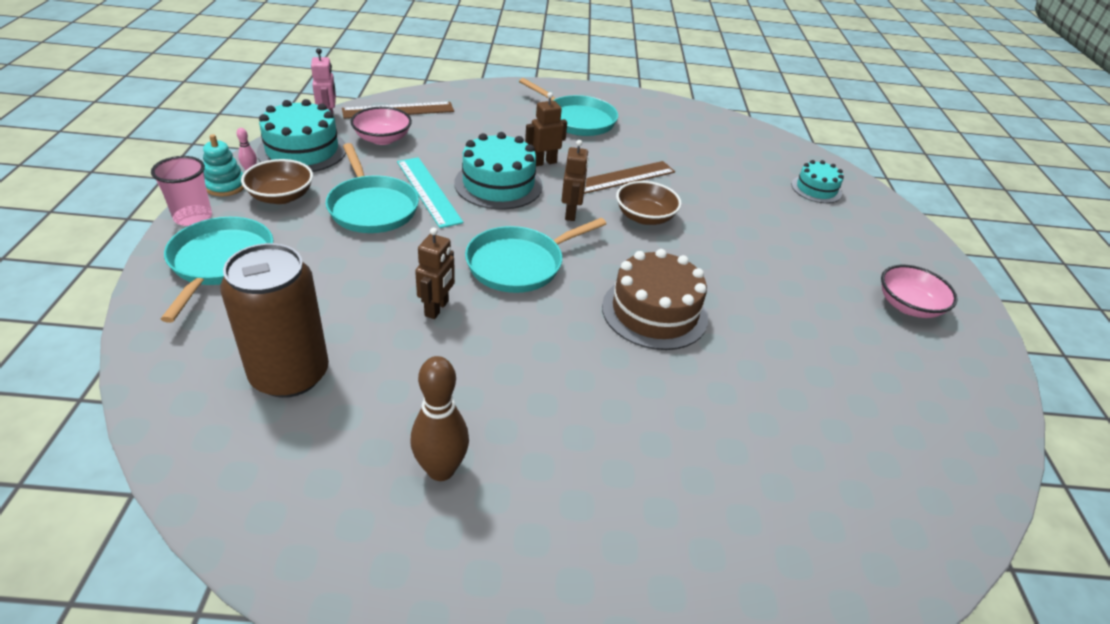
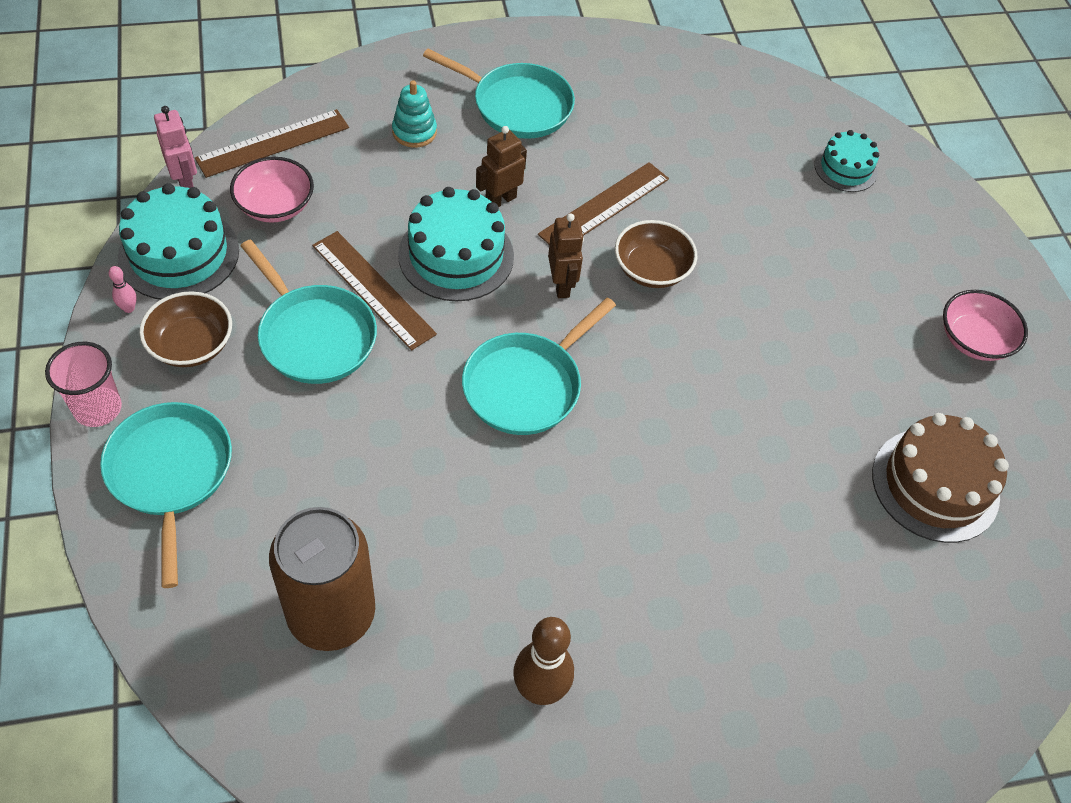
camera: 15 degrees left, 15 degrees up
(225, 186) = (111, 344): turquoise stacking toy -> turquoise stacking toy (414, 132)
(428, 191) = (373, 289): turquoise ruler -> brown ruler
(437, 308) = (456, 478): brown robot -> none
(654, 312) = (700, 420): brown cake -> brown cake (935, 485)

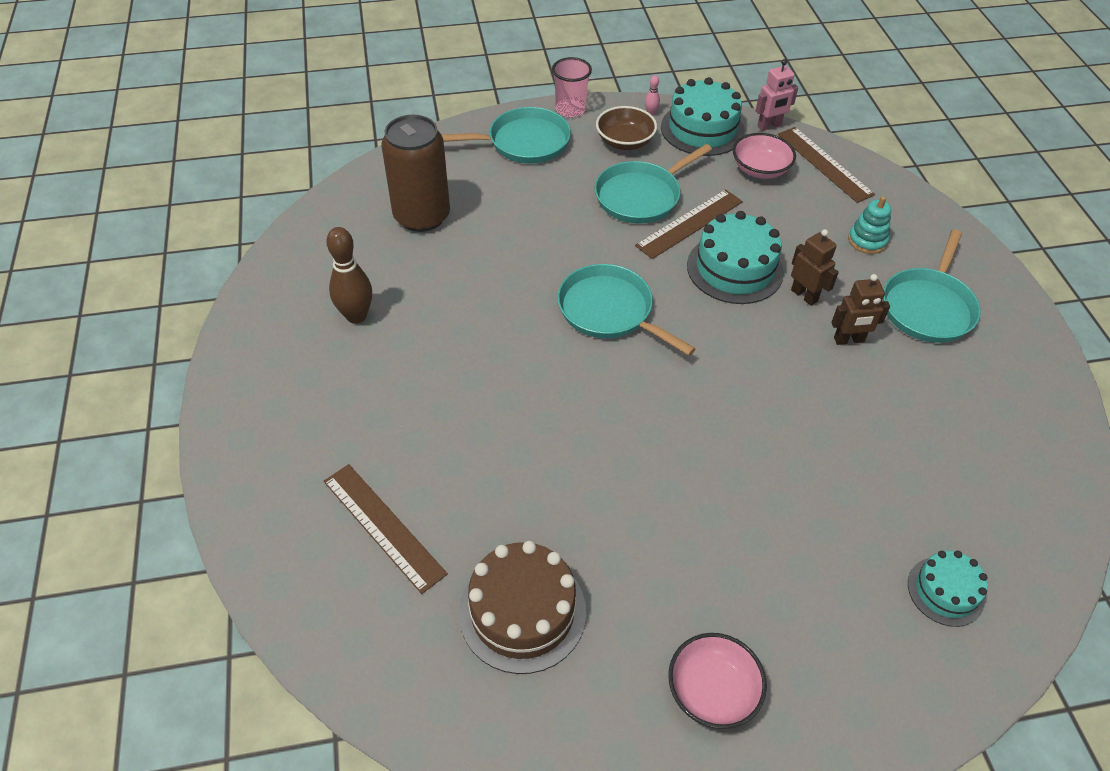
camera: 95 degrees right, 5 degrees down
(561, 285) = (717, 334): brown robot -> brown robot (849, 340)
(604, 206) = (818, 367): brown ruler -> brown ruler (383, 526)
(651, 269) = (749, 399): brown bowl -> none

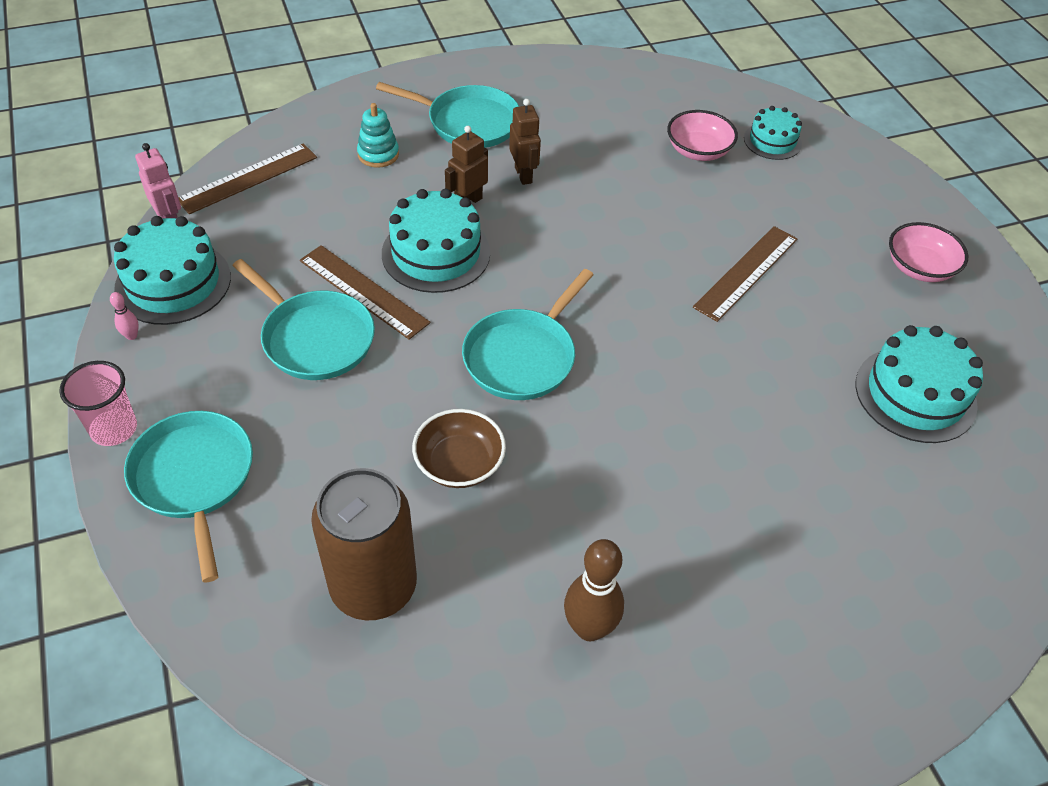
camera: 100 degrees left, 0 degrees up
(383, 526) = (881, 525): brown ruler -> brown ruler (746, 272)
(522, 612) = (915, 394): brown cake -> turquoise cake
(625, 141) = (197, 360): brown bowl -> brown bowl (459, 463)
(760, 169) = (259, 230): pink bowl -> pink bowl (698, 151)

